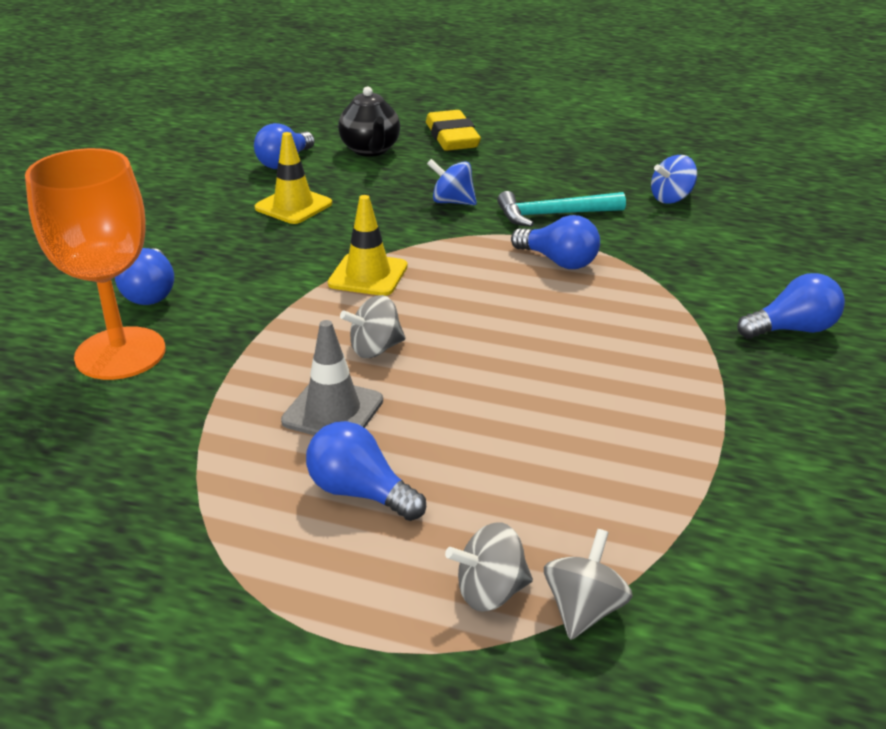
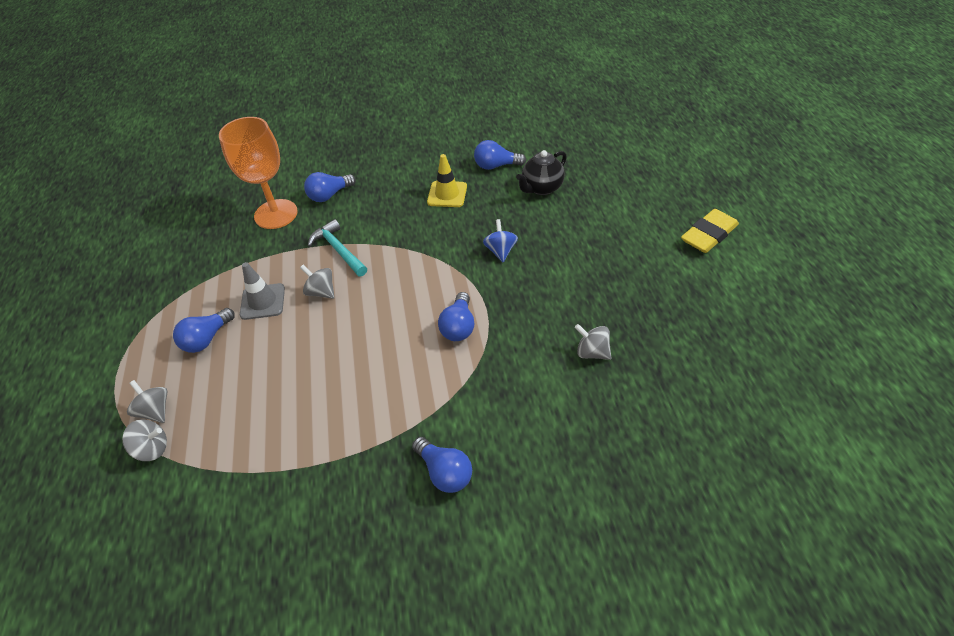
camera: 65 degrees right, 15 degrees up
(360, 492) = (207, 339): blue light bulb -> blue light bulb turned 150 degrees counterclockwise
(368, 275) = (391, 256): yellow traffic cone -> none
(452, 137) = (593, 212): yellow eraser -> yellow eraser (708, 235)
(553, 215) = (518, 301): turquoise hammer -> turquoise hammer (338, 250)
(671, 198) = (592, 352): blue spinning top -> grey spinning top

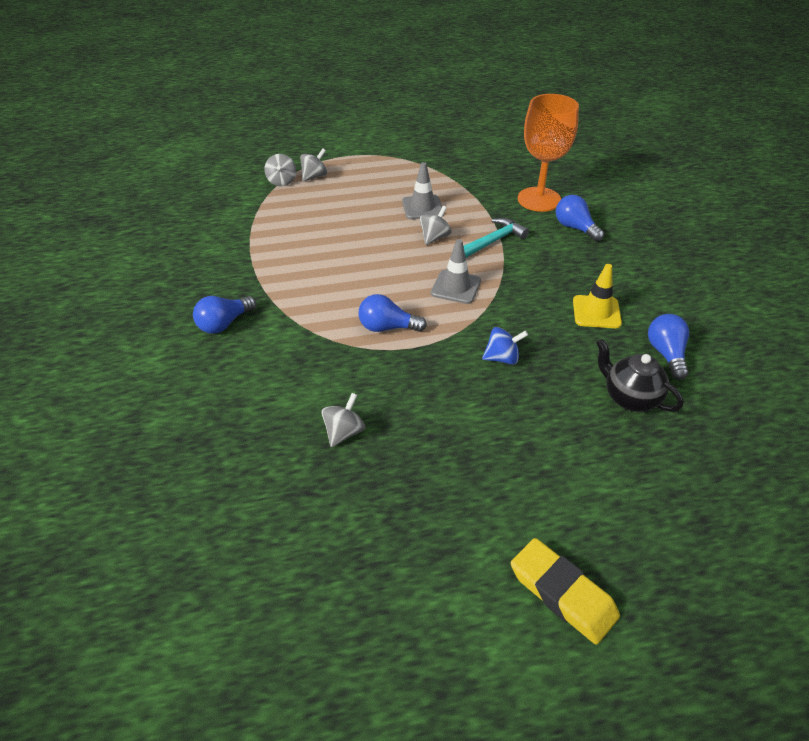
camera: 85 degrees right, 5 degrees down
(207, 339) = (381, 187): blue light bulb -> none
(404, 277) = (456, 287): none -> grey traffic cone

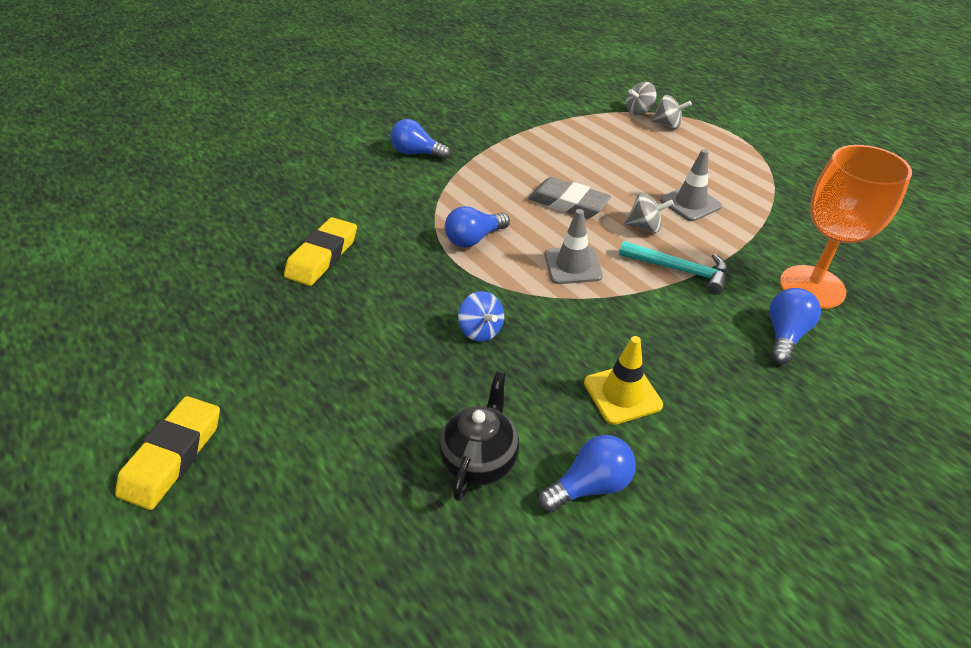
camera: 65 degrees right, 0 degrees up
(344, 432) = (322, 256): grey spinning top -> yellow eraser
(377, 262) = (568, 203): none -> grey eraser
(387, 327) = (474, 239): blue light bulb -> blue light bulb turned 105 degrees counterclockwise

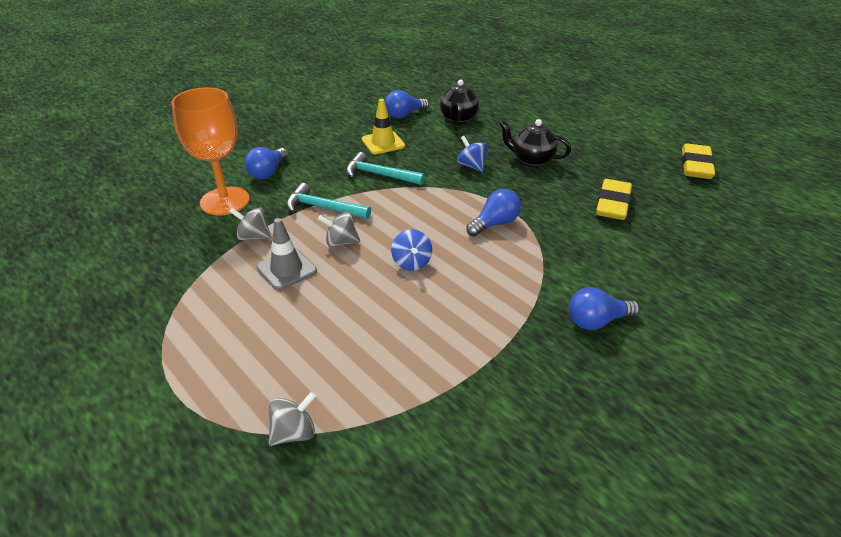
camera: 175 degrees right, 5 degrees down
(173, 456) = (609, 114): yellow eraser -> yellow eraser (696, 166)
(387, 336) = (531, 160): none -> black teapot
(417, 153) = (596, 321): blue light bulb -> blue light bulb turned 150 degrees clockwise
(568, 203) = (411, 263): grey eraser -> blue spinning top
(572, 265) = (409, 207): grey traffic cone -> none
(617, 320) = (380, 175): none -> turquoise hammer
(667, 125) = (260, 400): grey spinning top -> grey spinning top (254, 237)

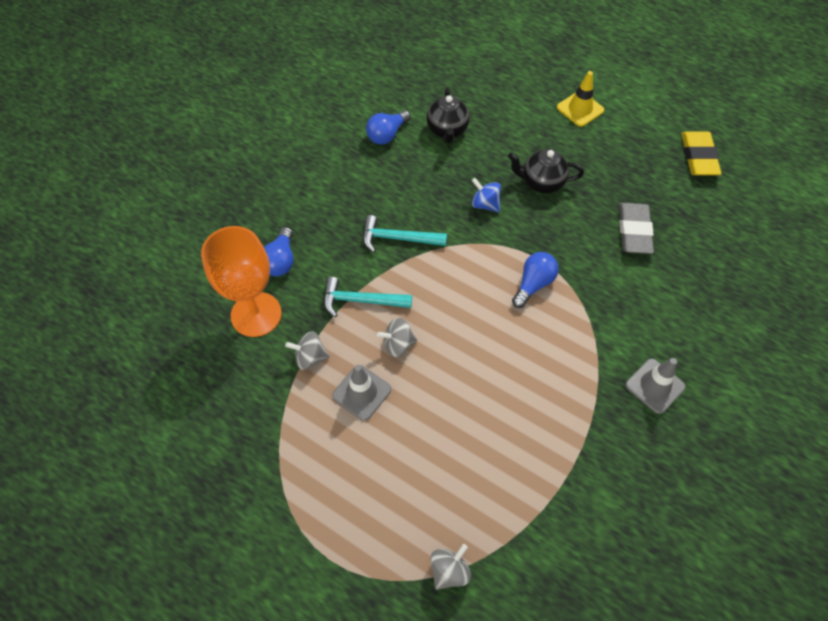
camera: 15 degrees left, 20 degrees up
(383, 143) = (382, 187): yellow traffic cone -> yellow traffic cone (580, 109)
(411, 263) = (474, 355): blue spinning top -> none
(596, 321) = (654, 386): blue light bulb -> grey traffic cone
(613, 204) = (634, 231): yellow eraser -> grey eraser

